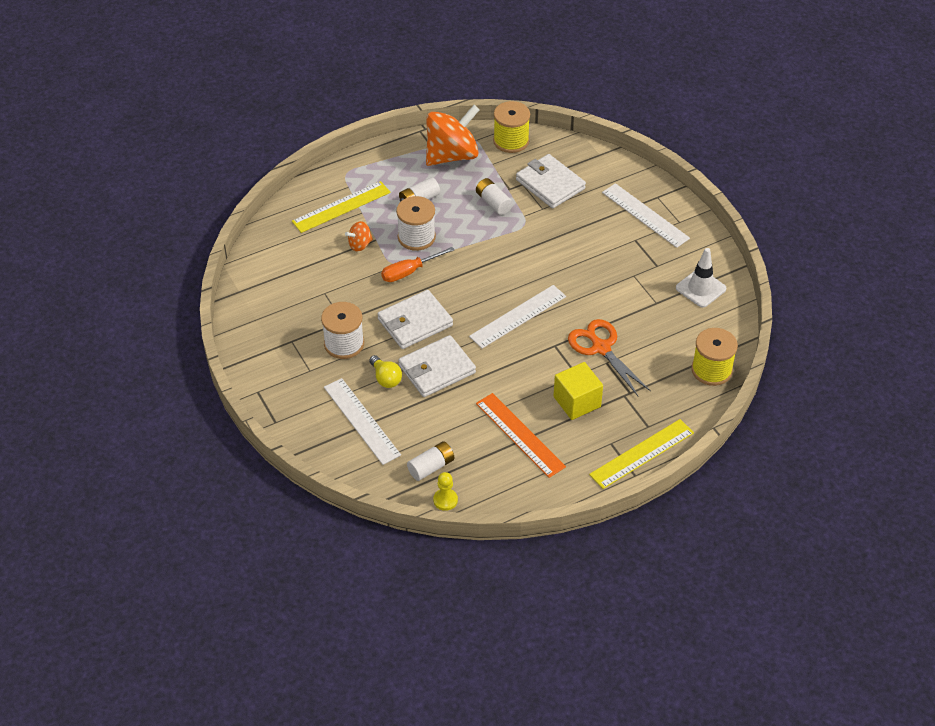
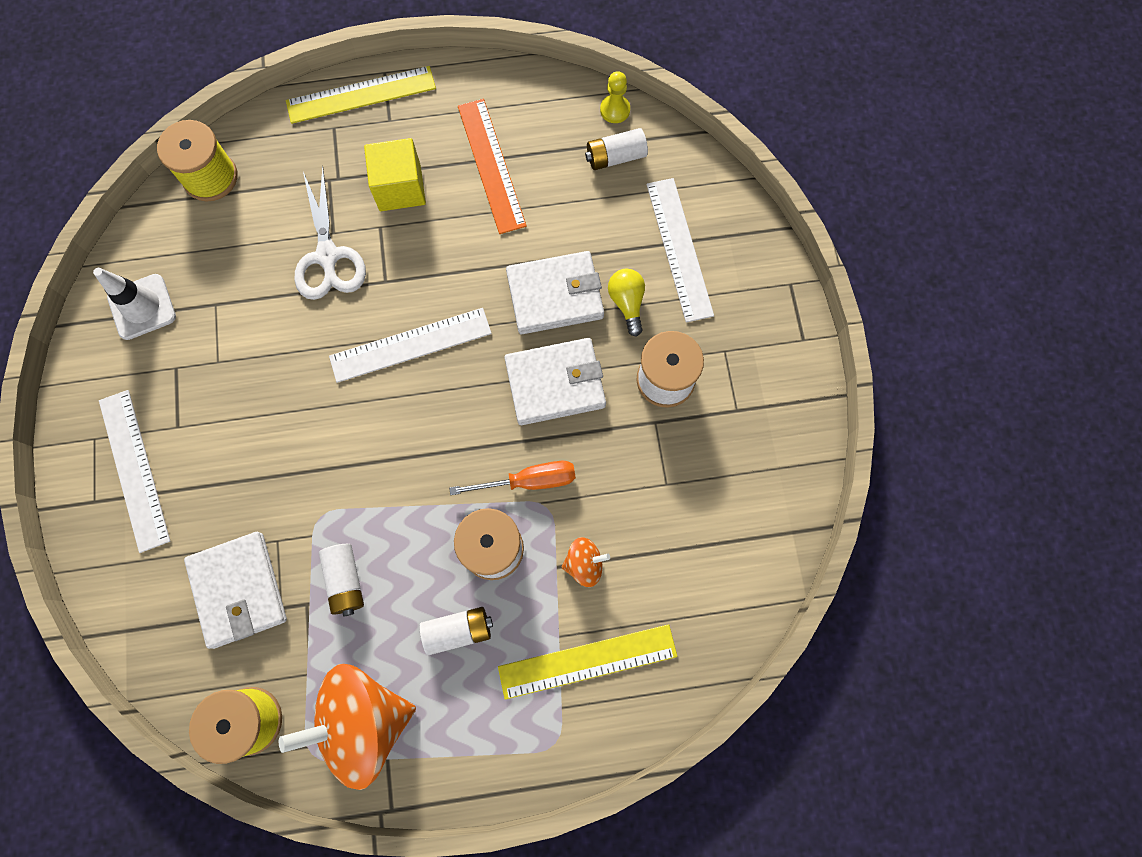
camera: 160 degrees left, 25 degrees up
(601, 348) = (328, 256): orange scissors -> white scissors

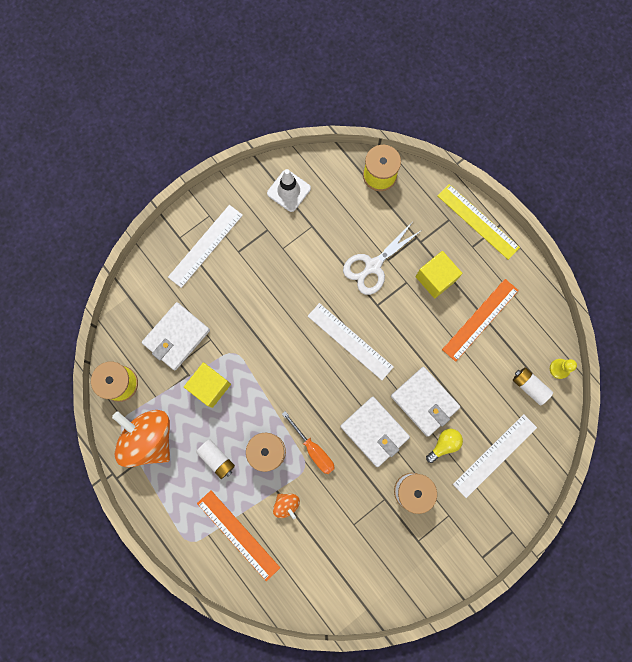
camera: 60 degrees right, 5 degrees up
(345, 581) = (210, 386): white battery -> yellow cube
(587, 661) = (238, 535): yellow ruler -> orange ruler

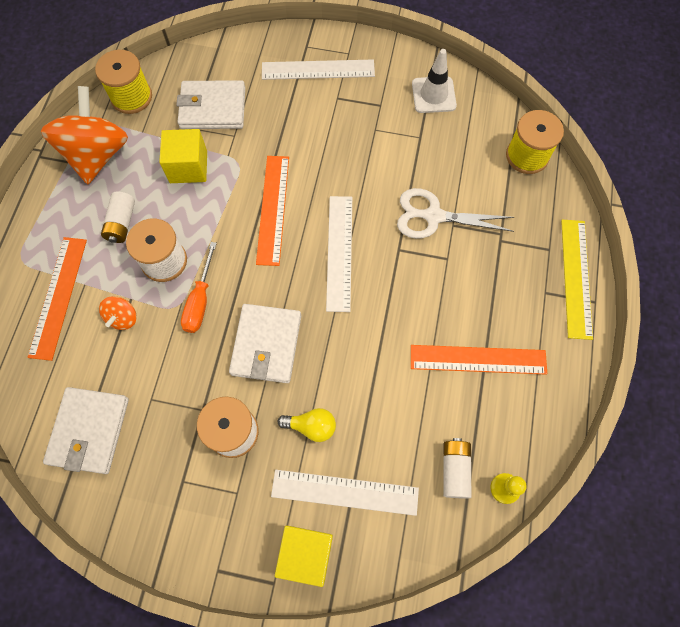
camera: 50 degrees right, 10 degrees down
(287, 357) = (273, 209): none -> orange ruler
(424, 402) = (340, 370): white wallet -> white wallet (89, 431)
(435, 278) = (478, 282): yellow cube -> yellow cube (306, 554)

